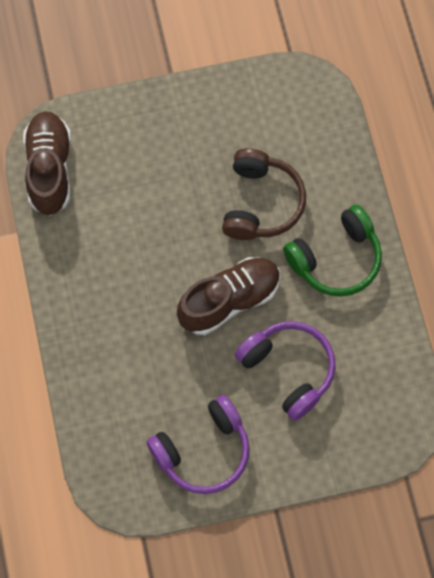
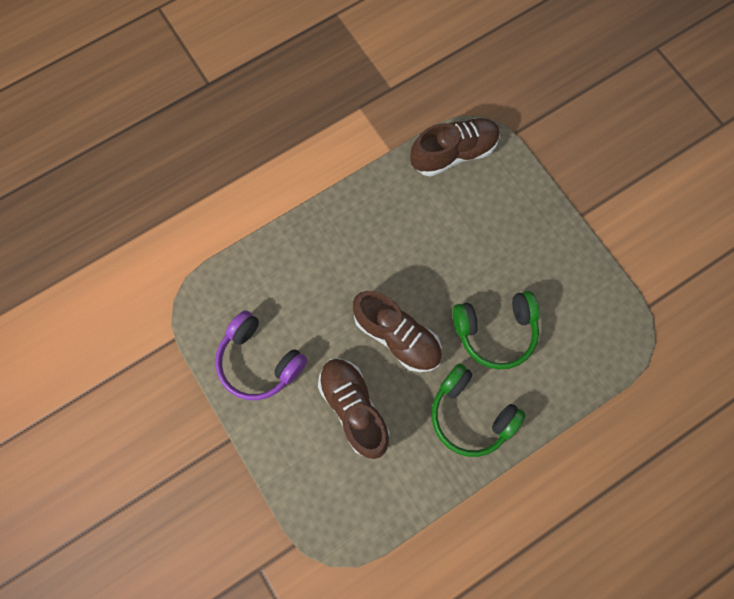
camera: 70 degrees right, 5 degrees up
(261, 203) = (495, 331): brown headphones -> green headphones
(288, 370) = (354, 407): purple headphones -> brown shoe

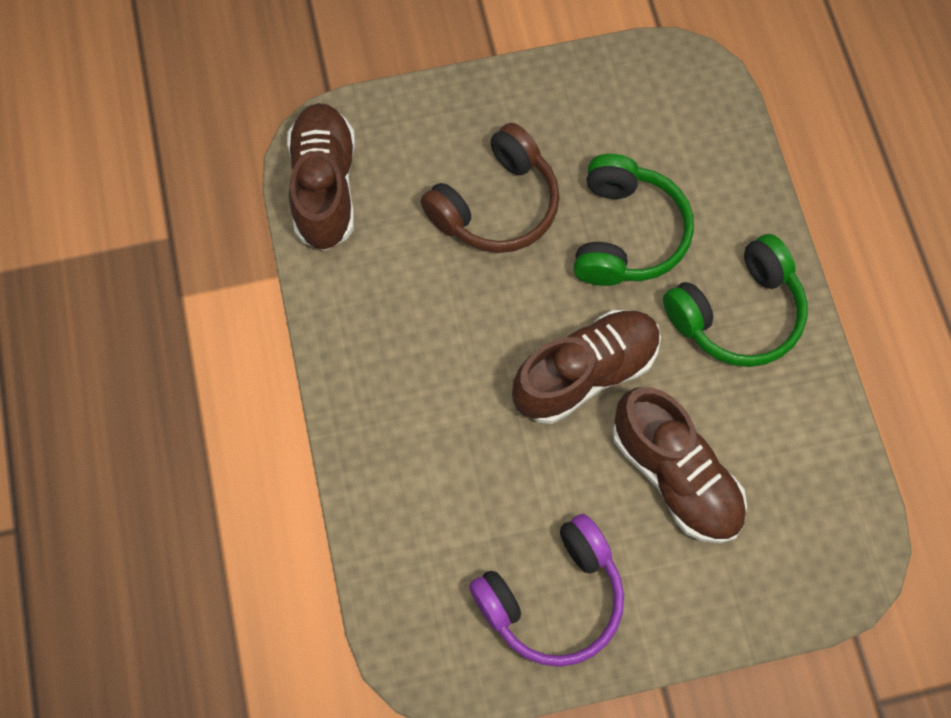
camera: 70 degrees left, 5 degrees down
(354, 407) = (675, 475): brown shoe -> brown shoe turned 120 degrees counterclockwise
(482, 250) = (496, 205): none -> brown headphones

